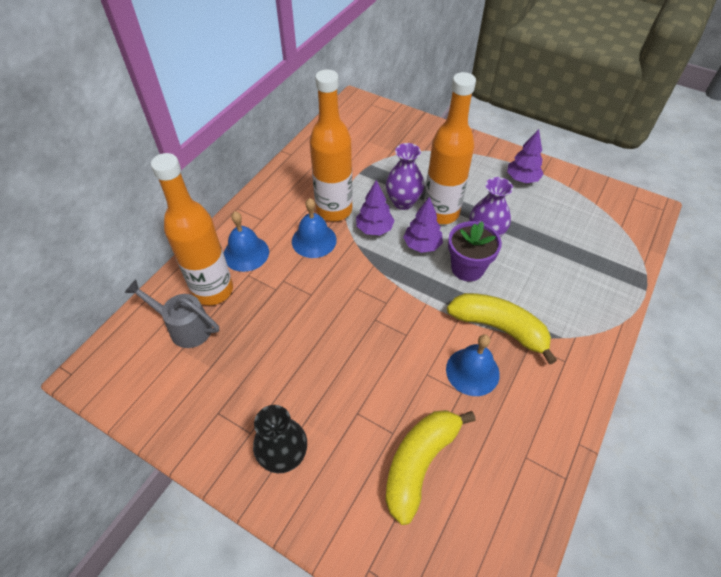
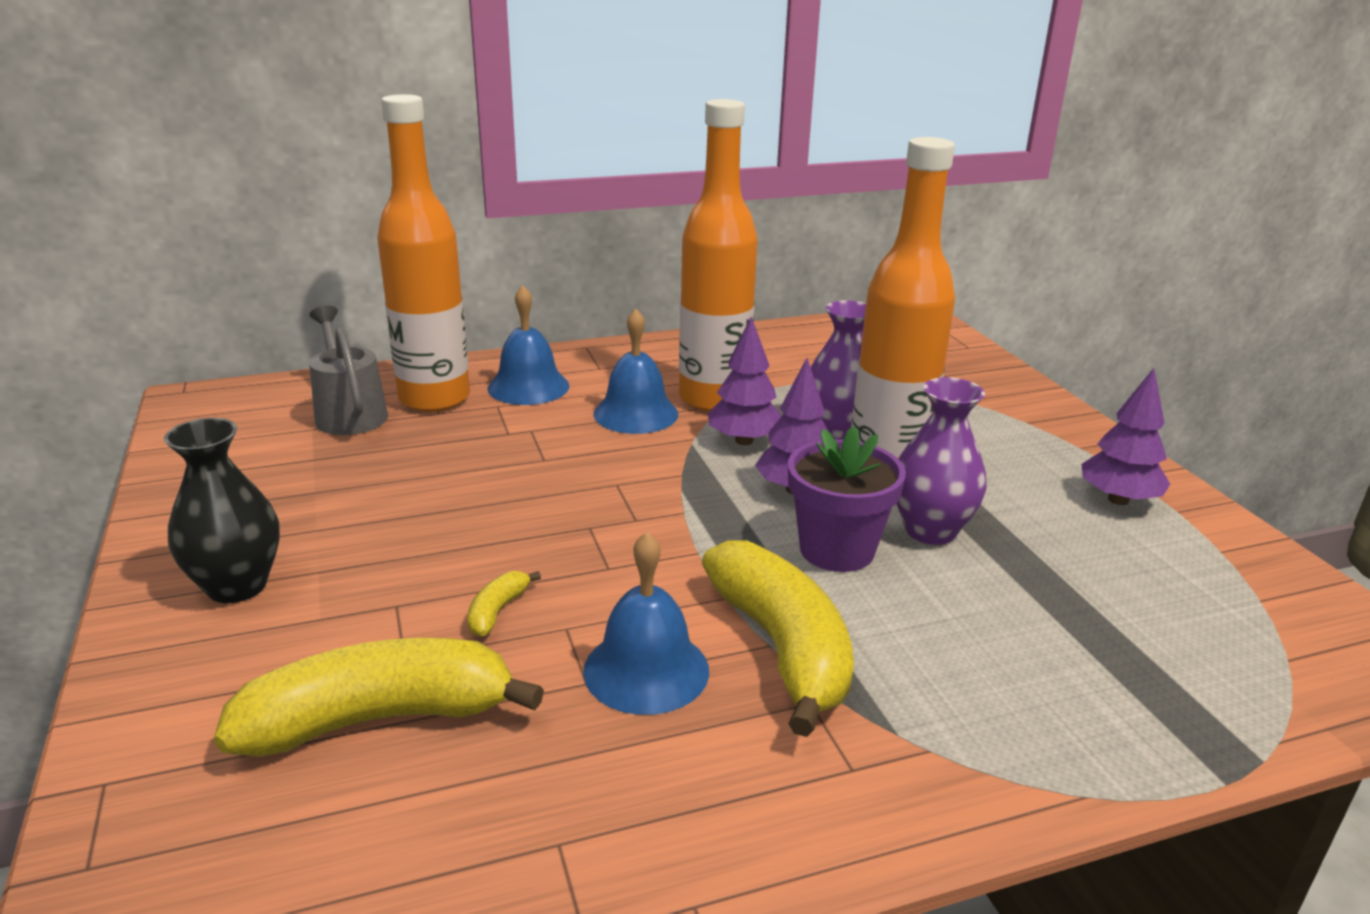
camera: 40 degrees right, 25 degrees down
(396, 386) = (497, 611): none -> yellow banana

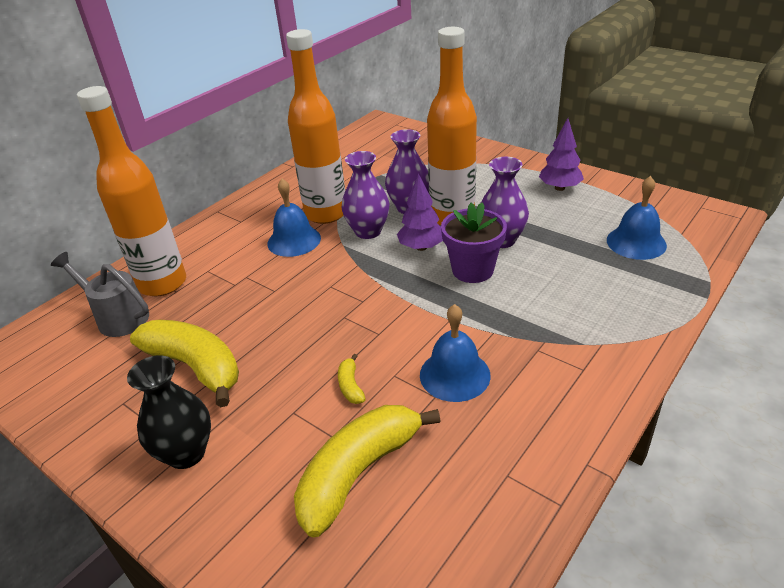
camera: 30 degrees left, 10 degrees up
(528, 387) = (212, 251): blue bell -> blue bell (636, 242)
(744, 441) = (368, 231): purple tree -> purple vase
(781, 648) = (500, 331): yellow banana -> yellow banana (195, 366)

